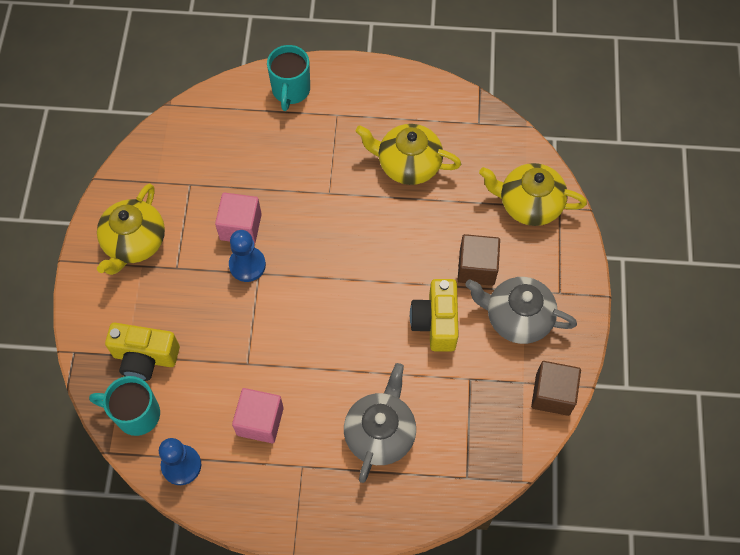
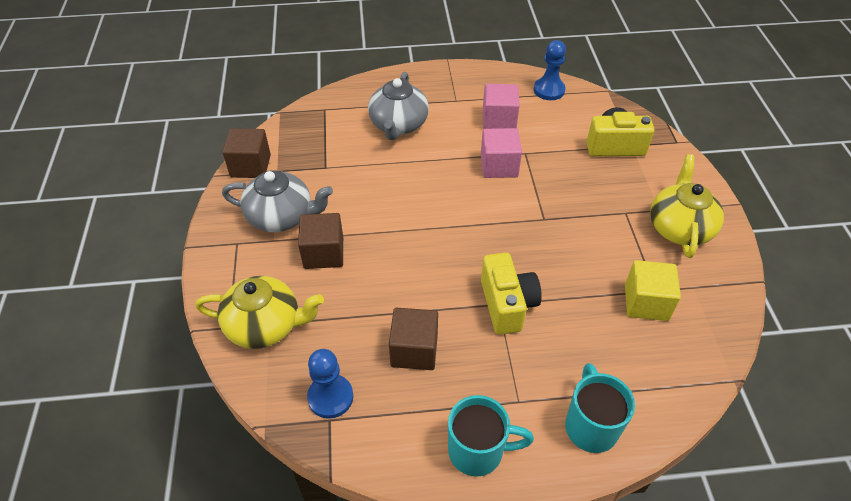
camera: 170 degrees right, 15 degrees down
(136, 414) = (600, 112): turquoise mug -> turquoise mug (478, 451)
(204, 174) = (646, 302): none -> yellow cube
(240, 227) = (580, 256): pink cube -> pink cube (499, 166)
(247, 265) = (558, 224): blue pawn -> blue pawn (330, 397)
(408, 164) = (414, 350): yellow teapot -> brown cube
(436, 322) = (361, 203): yellow camera -> yellow camera (507, 304)

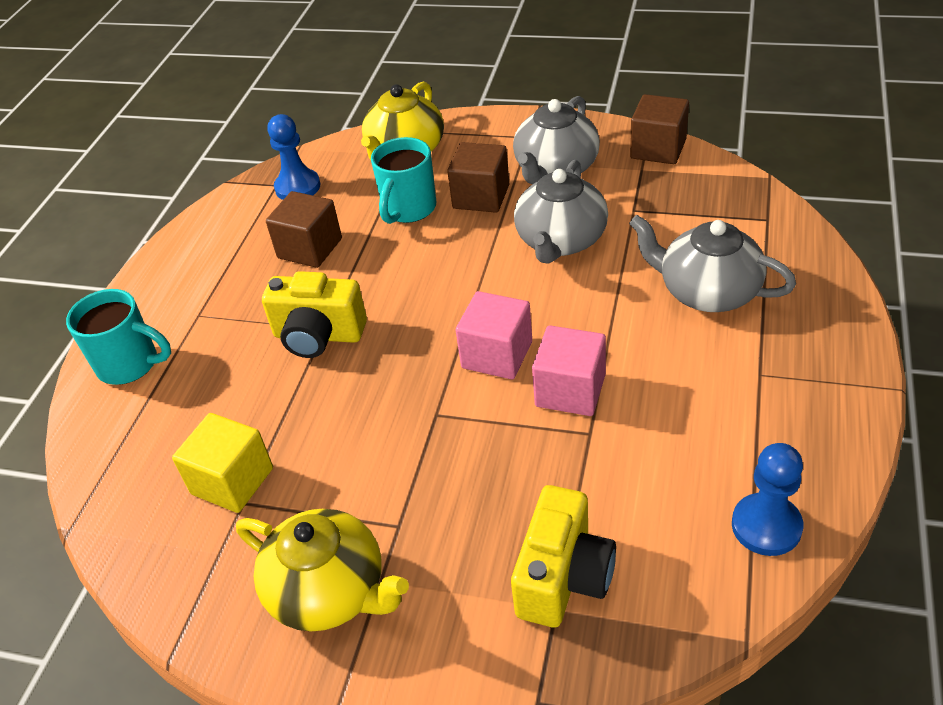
camera: 115 degrees right, 5 degrees down
(367, 196) = (561, 241): none -> grey teapot
(478, 451) = (173, 274): turquoise mug -> turquoise mug (408, 209)
(499, 120) = (688, 420): pink cube -> pink cube (497, 355)

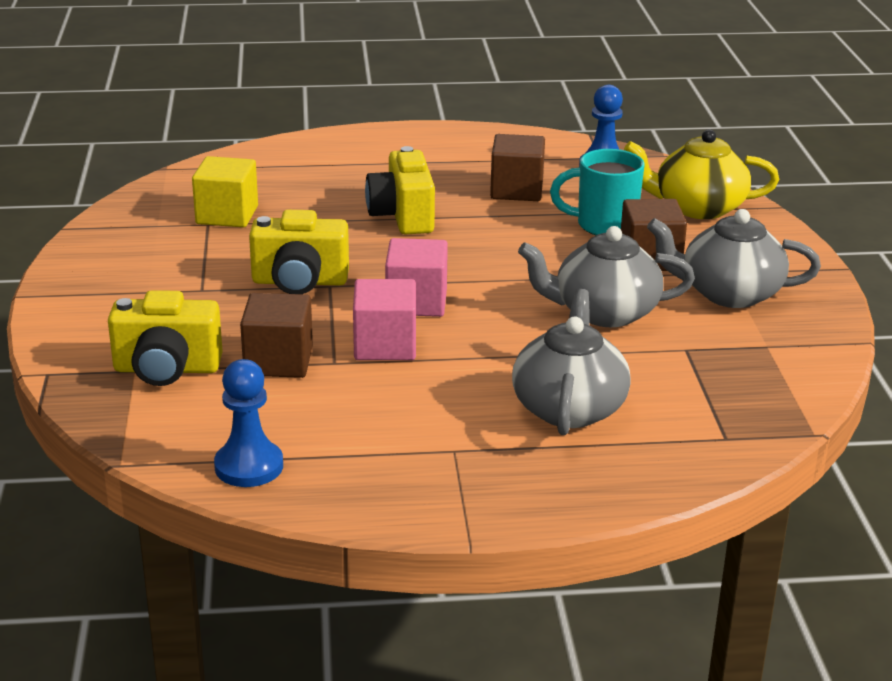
camera: 65 degrees right, 15 degrees down
(130, 365) = (334, 150): turquoise mug -> none
(330, 591) = (132, 273): yellow teapot -> none
(419, 437) = (299, 282): none -> yellow camera
(658, 149) = (816, 352): brown cube -> brown cube (278, 361)

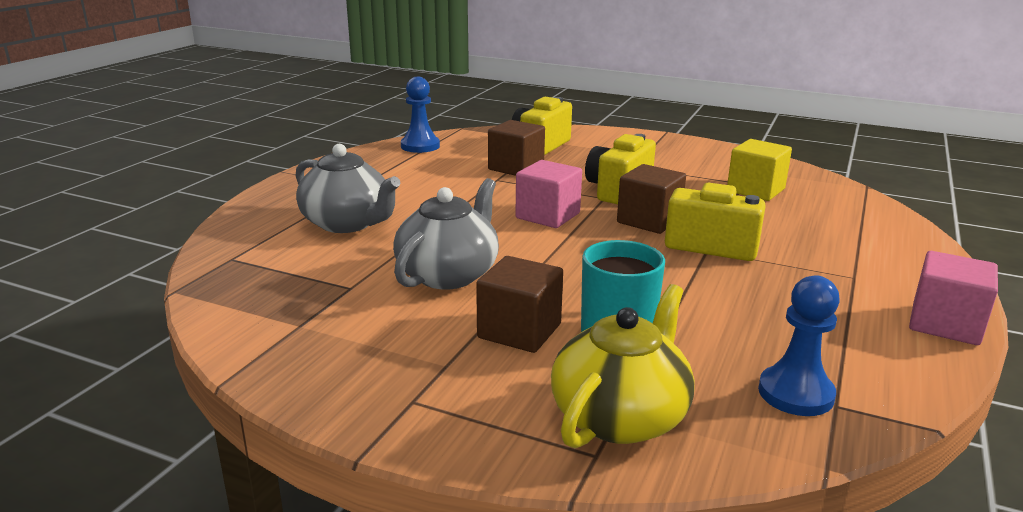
camera: 120 degrees right, 5 degrees down
(385, 345) = (499, 195): pink cube -> pink cube (945, 324)
(516, 190) = (746, 314): brown cube -> brown cube (649, 221)
(728, 293) = (404, 345): grey teapot -> none

